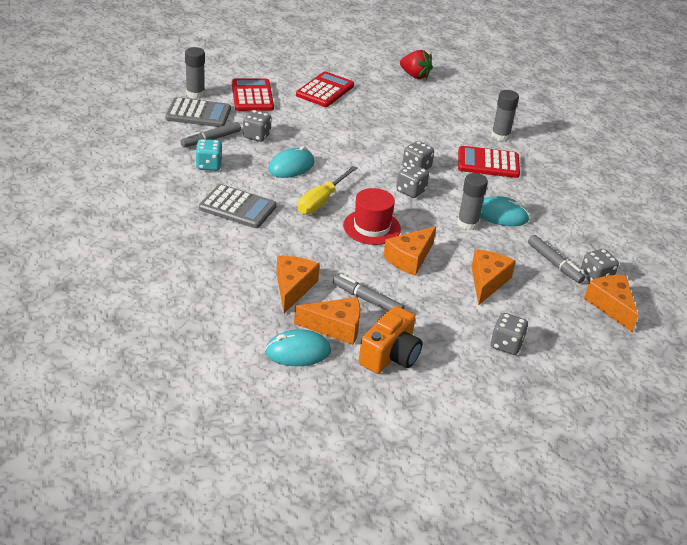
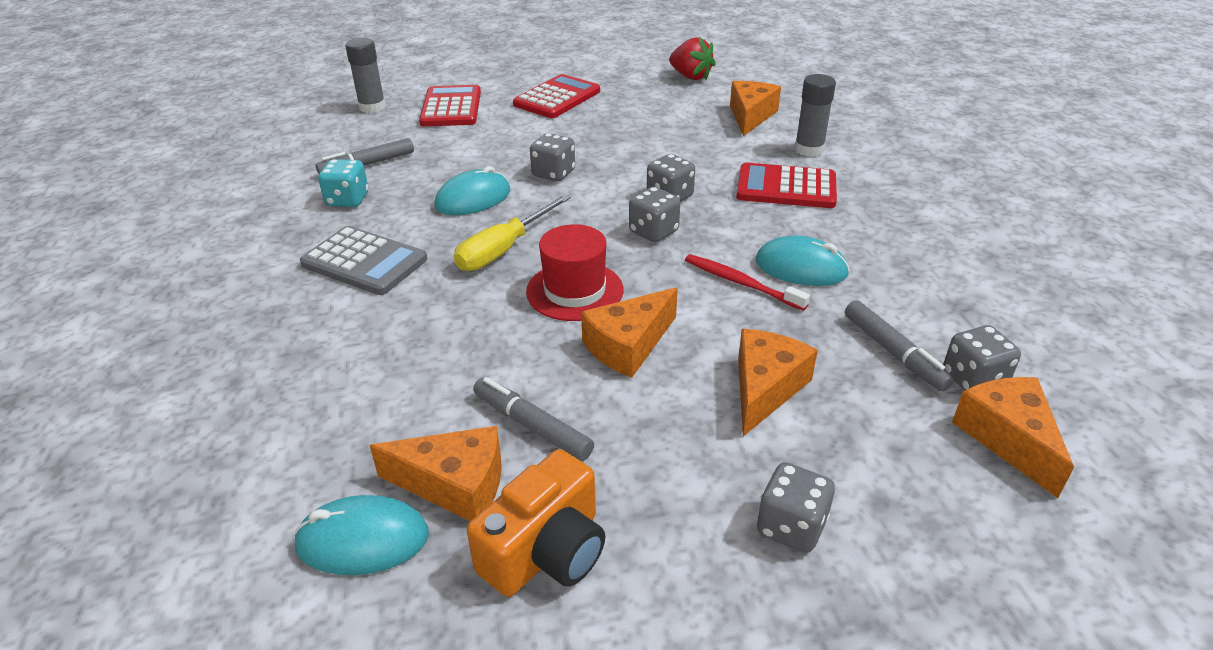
camera: 10 degrees right, 0 degrees up
(198, 114) = (365, 132): grey calculator -> none
(256, 136) = (437, 158): grey dice -> grey dice (553, 173)
(293, 288) = (403, 402): orange cheese -> orange cheese (750, 116)
(467, 224) = (741, 283): grey glue stick -> red toothbrush

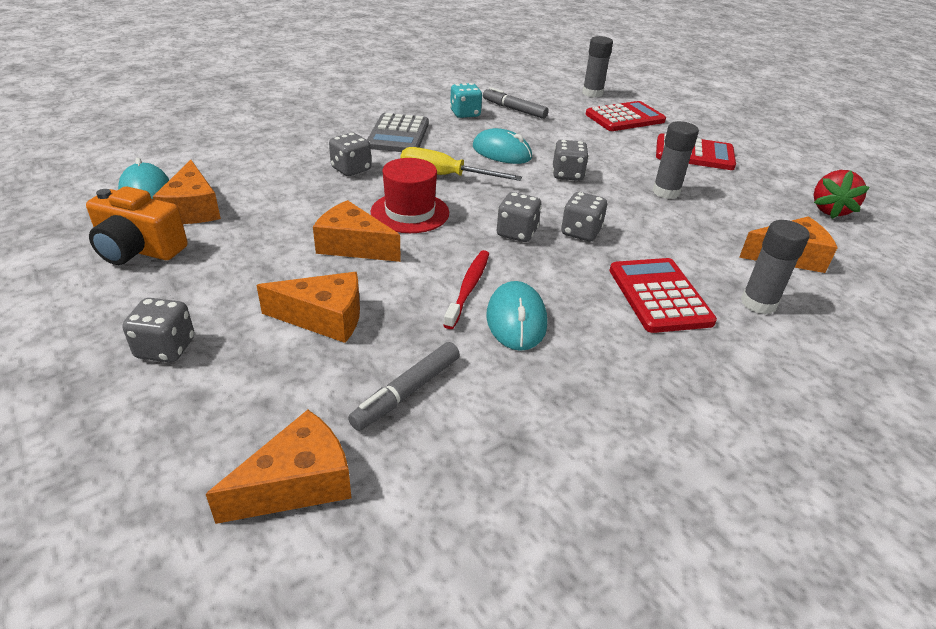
camera: 65 degrees right, 0 degrees up
(532, 426) = (252, 224): grey marker -> none
(620, 133) = (666, 192): none -> grey glue stick
(973, 379) = (386, 455): grey dice -> grey dice (351, 169)

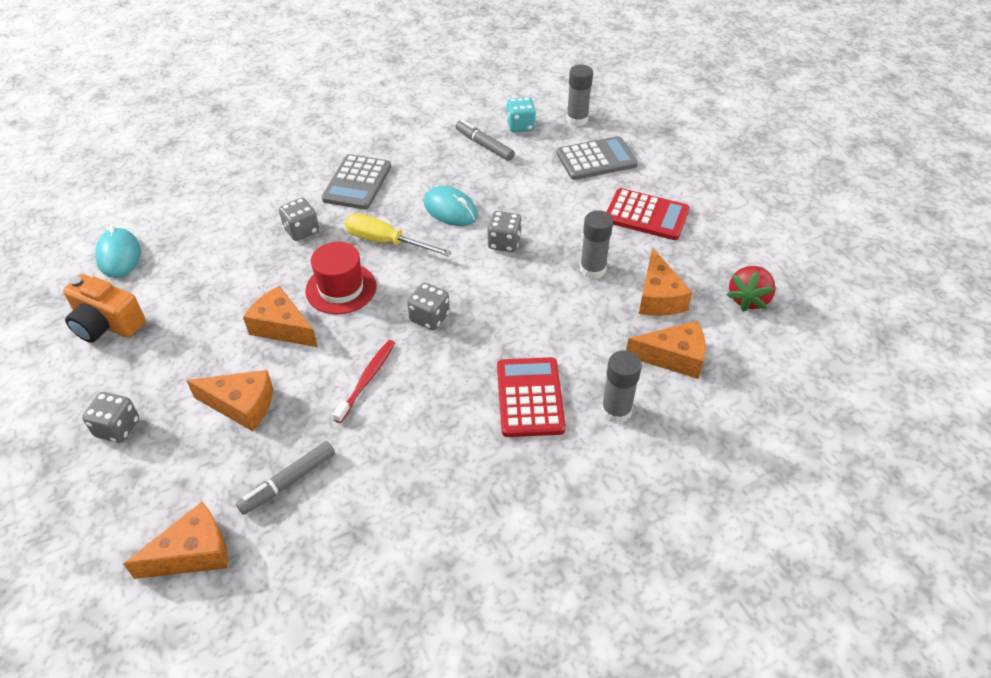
camera: 10 degrees right, 10 degrees up
(192, 209) = (155, 278): orange cheese -> orange cheese (658, 297)
(465, 114) = (431, 152): turquoise dice -> turquoise dice (520, 126)
(516, 320) = (396, 417): turquoise mouse -> none
(581, 232) = (488, 319): grey dice -> none
(625, 118) = (596, 159): red calculator -> grey calculator

